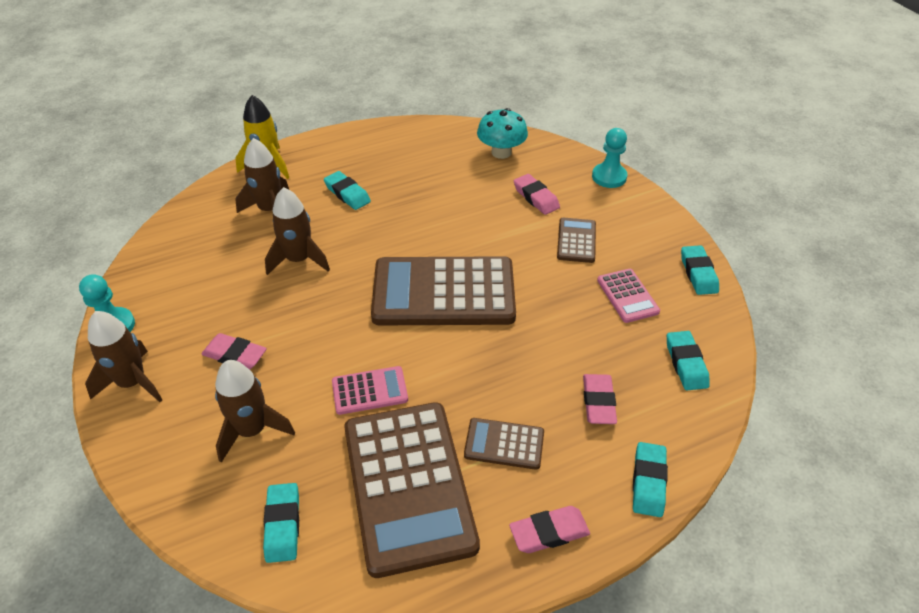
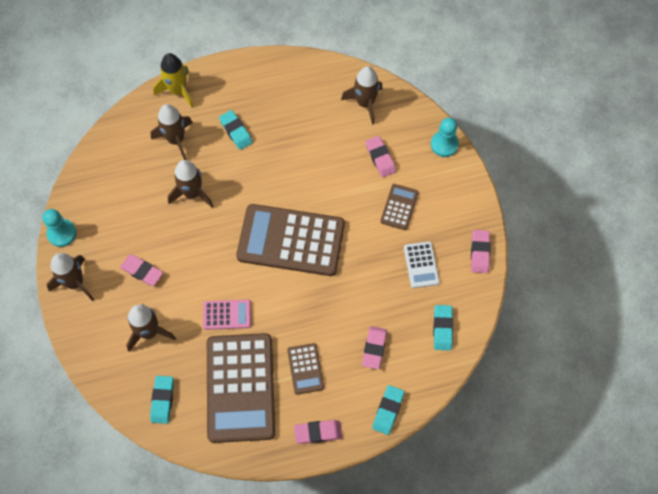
camera: 10 degrees right, 20 degrees up
(501, 152) = (365, 103): turquoise mushroom -> brown rocket
(504, 444) = (305, 369): brown calculator -> brown calculator turned 120 degrees counterclockwise
(627, 296) = (421, 265): pink calculator -> white calculator
(698, 273) = (480, 253): turquoise eraser -> pink eraser

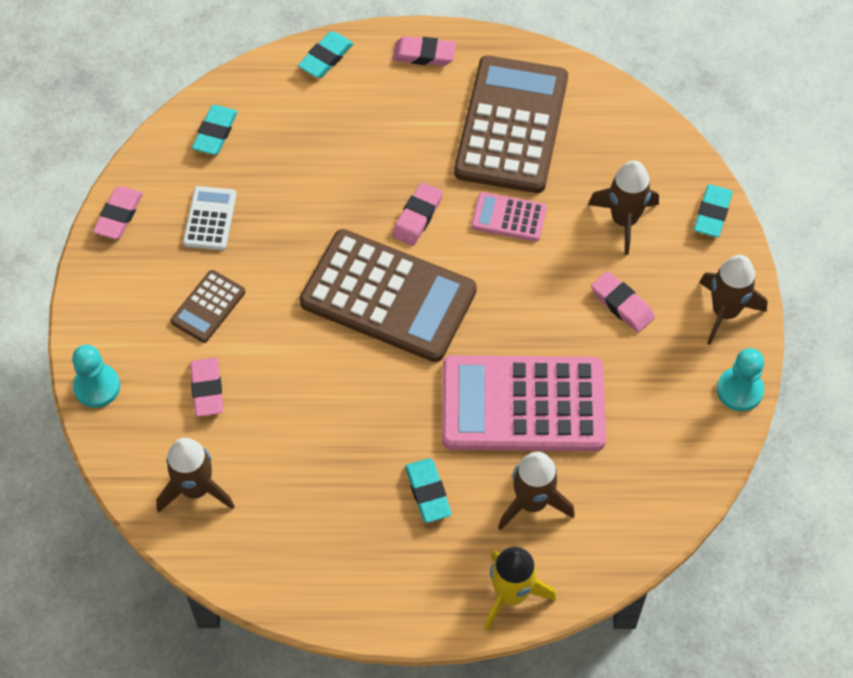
camera: 165 degrees left, 5 degrees down
(162, 400) = (619, 134): turquoise eraser -> turquoise eraser (712, 213)
(192, 193) = (523, 404): brown rocket -> pink calculator
(305, 369) = (418, 127): brown calculator -> none
(374, 348) = (317, 130): pink eraser -> pink eraser (417, 217)

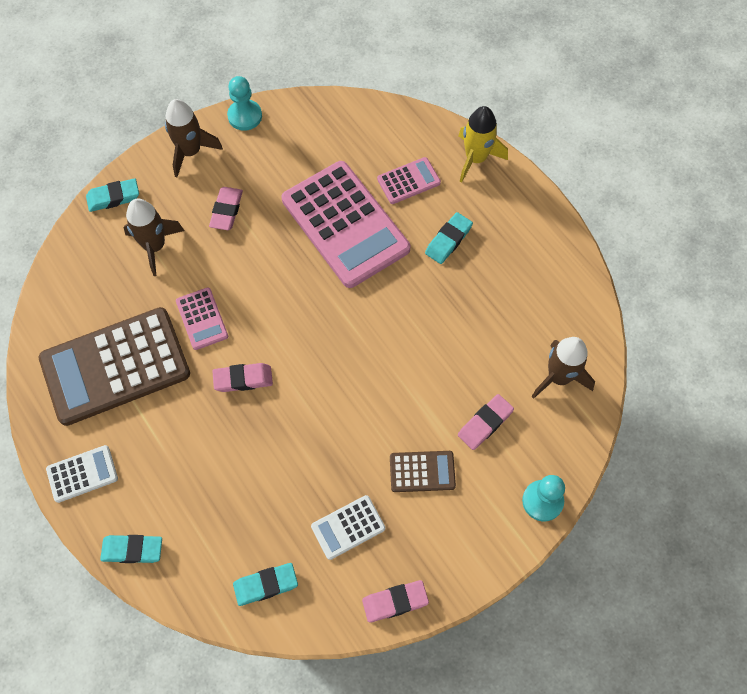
camera: 125 degrees left, 5 degrees up
(388, 297) = (324, 355): brown calculator -> none
(424, 55) = (82, 474): pink eraser -> white calculator
(532, 502) = (408, 181): brown rocket -> pink calculator

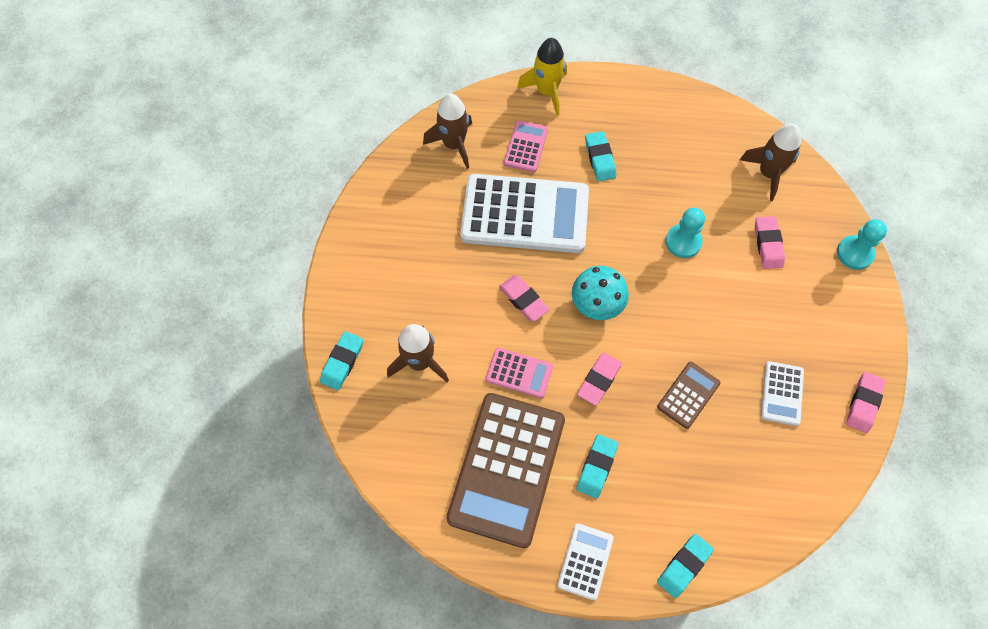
camera: 50 degrees left, 0 degrees up
(190, 152) = (354, 274): brown rocket -> brown rocket (454, 144)
(226, 211) = (435, 287): pink eraser -> pink eraser (523, 300)
(245, 116) = (358, 212): turquoise pawn -> turquoise pawn (683, 242)
(266, 585) = (786, 484): turquoise eraser -> turquoise eraser (597, 467)
(310, 331) = (597, 304): none -> turquoise mushroom
(345, 224) = (525, 215): pink calculator -> white calculator
(422, 471) = (774, 312): brown calculator -> brown calculator (688, 395)

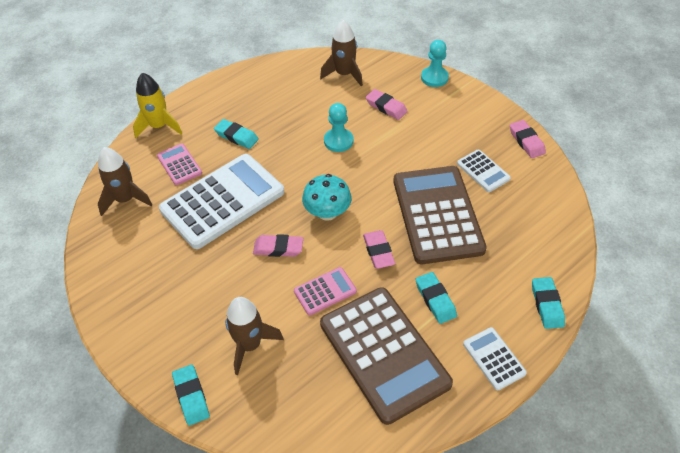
camera: 45 degrees left, 15 degrees down
(688, 395) = (437, 214): brown calculator -> brown calculator, size x2.19

